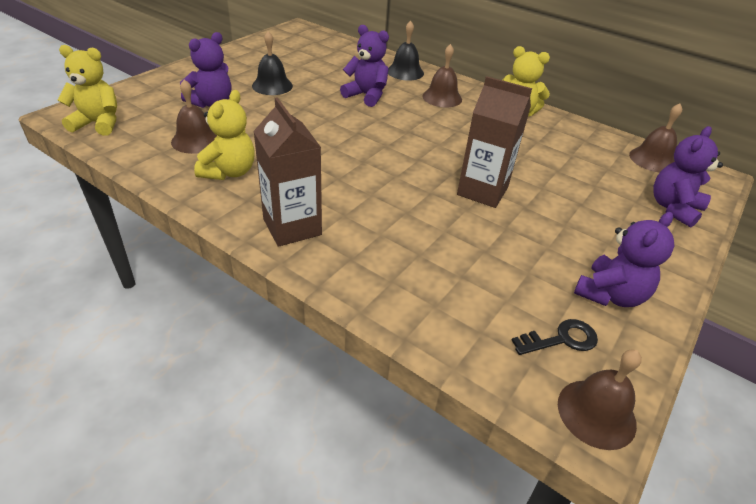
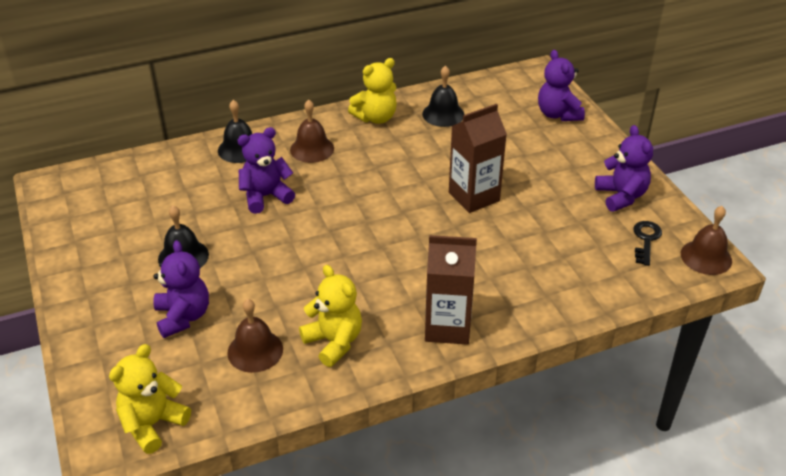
camera: 55 degrees left, 0 degrees up
(570, 142) = (443, 114): none -> black bell
(652, 159) = (497, 87): brown bell -> none

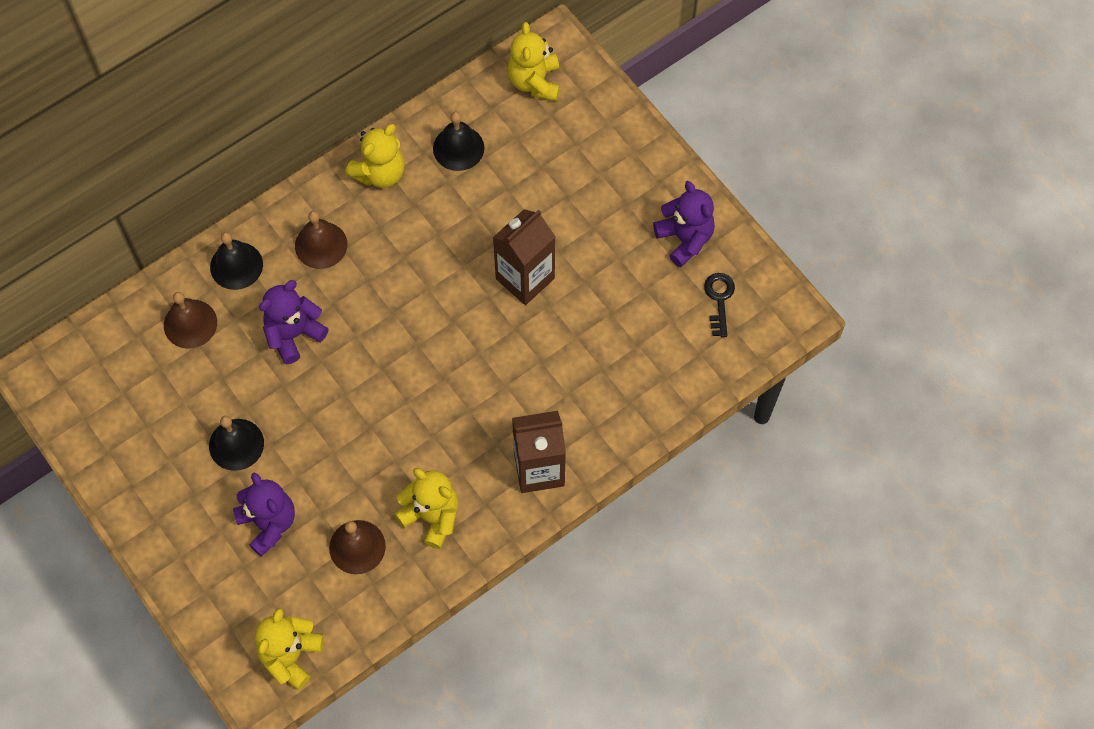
camera: 15 degrees left, 25 degrees up
(515, 89) = (534, 82): none -> yellow teddy bear
(558, 114) = (593, 116): purple teddy bear -> none
(706, 257) = (783, 309): brown bell -> brown bell (190, 323)

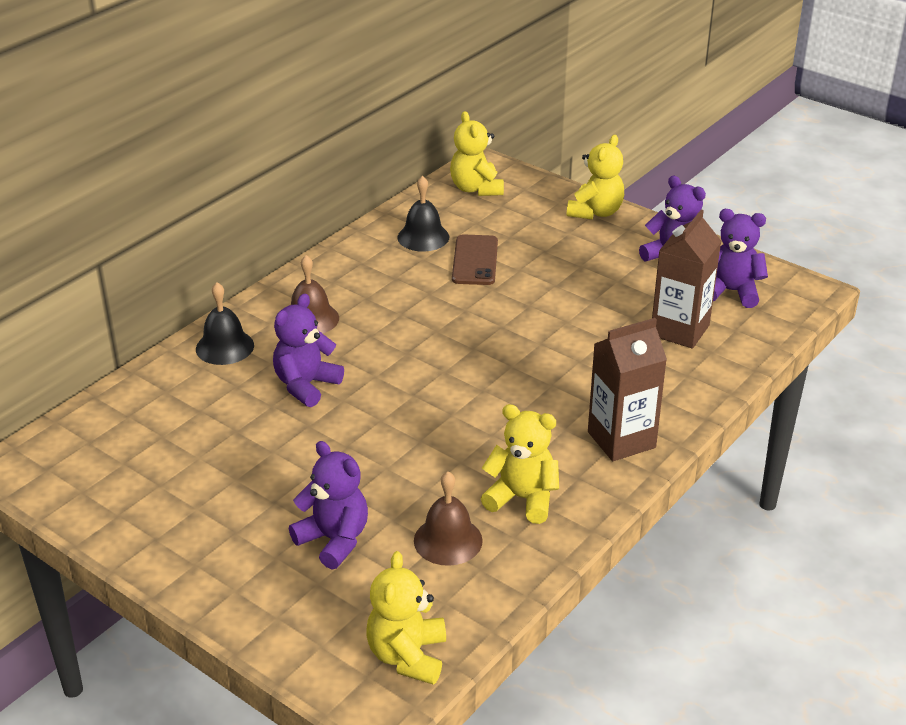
camera: 15 degrees left, 30 degrees down
(190, 323) = (187, 396): brown bell -> none
(236, 444) = (271, 481): black bell -> none
(380, 173) = (352, 263): yellow teddy bear -> yellow teddy bear (595, 212)
(496, 196) = (475, 260): none -> brown phone
(525, 278) = (532, 308): brown carton -> brown carton (679, 330)
(719, 299) = (731, 291): black key -> purple teddy bear

